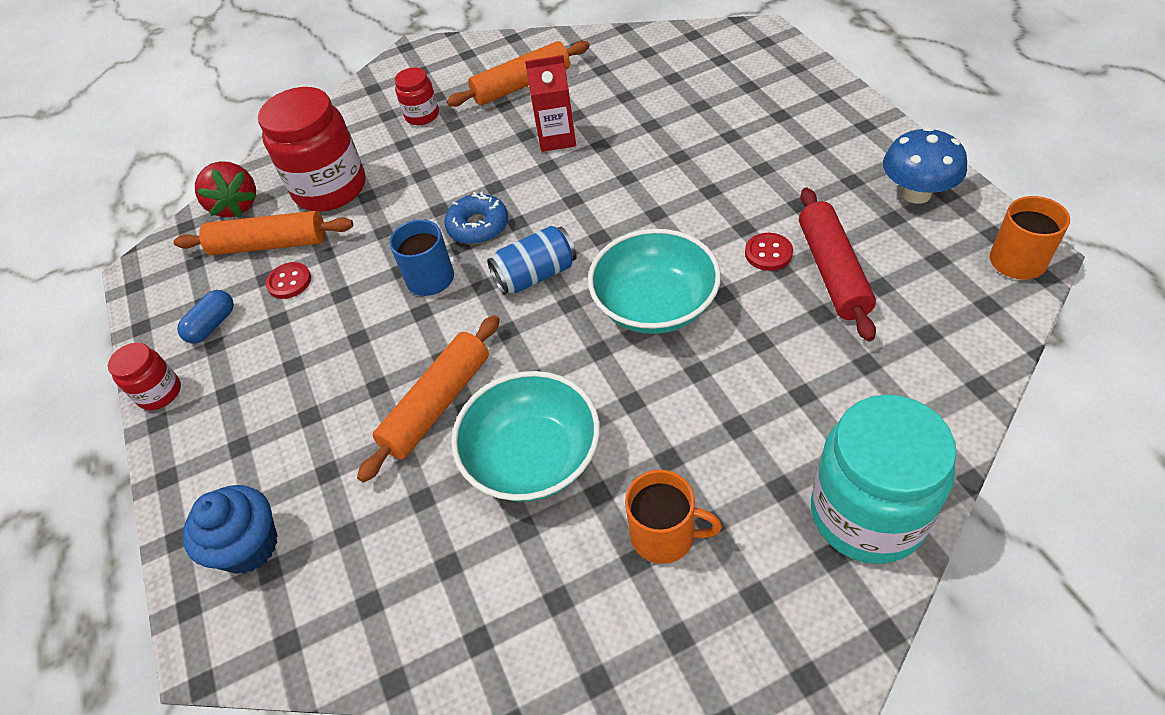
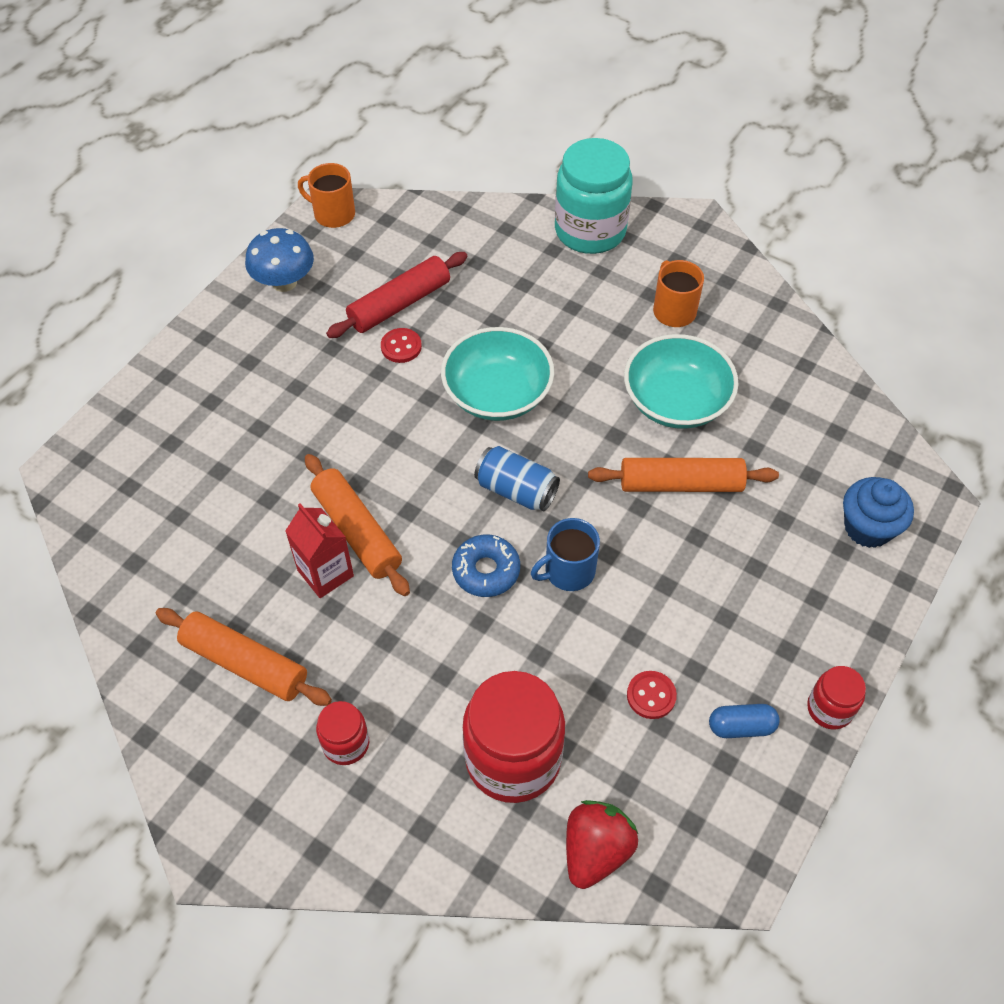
camera: 130 degrees left, 5 degrees up
(270, 244) = (622, 758): orange rolling pin -> orange rolling pin (357, 531)

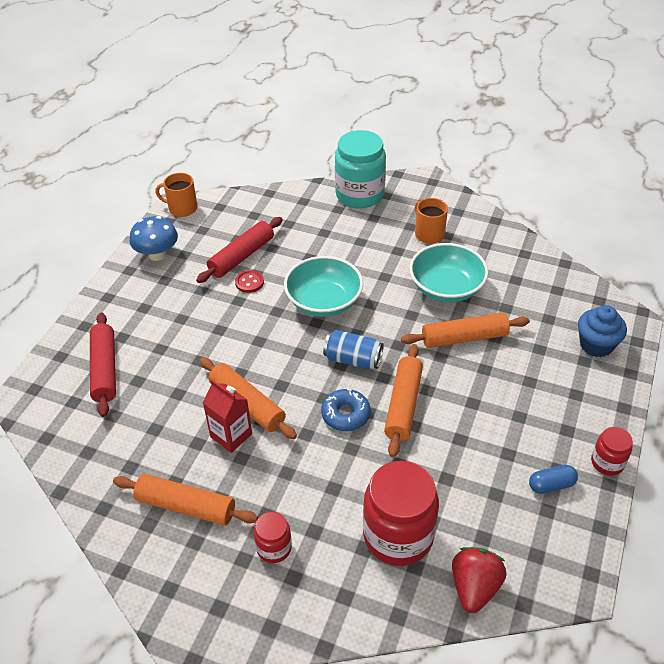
camera: 10 degrees left, 10 degrees down
(179, 446) = (105, 369): none -> red rolling pin
(568, 571) = (403, 405): blue mug -> orange rolling pin
(651, 695) = (483, 476): red button -> none

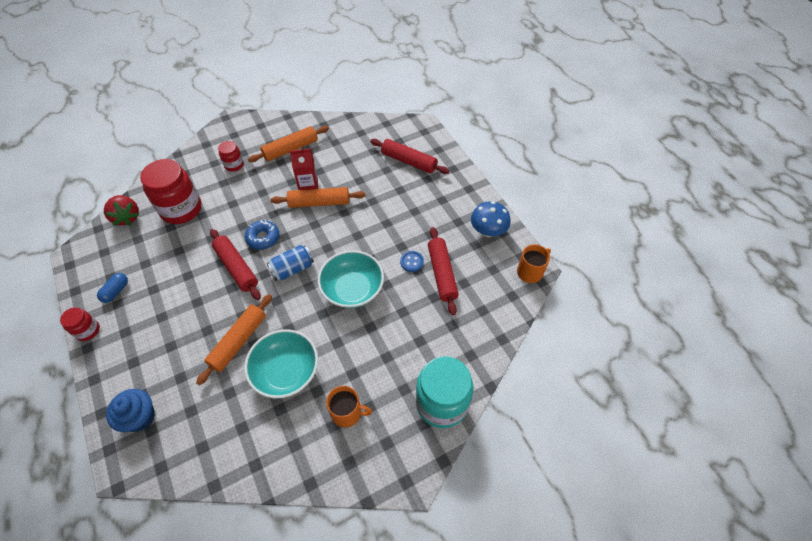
camera: 130 degrees right, 10 degrees up
(249, 282) = (412, 262): red button -> blue button
(403, 405) = (236, 267): orange rolling pin -> red rolling pin

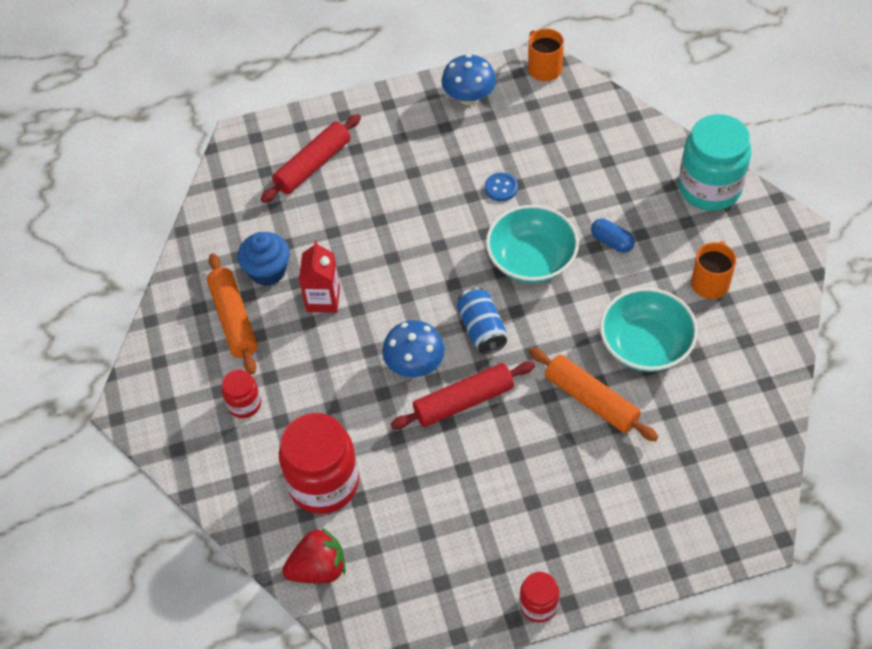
camera: 75 degrees left, 0 degrees up
(116, 291) = (472, 571): blue capsule -> blue capsule (612, 241)
(140, 417) = (689, 519): blue cupcake -> blue cupcake (267, 271)
(263, 238) = (415, 365): blue donut -> blue mushroom
(319, 202) = (364, 287): orange rolling pin -> none
(442, 274) = (527, 158): red rolling pin -> none

